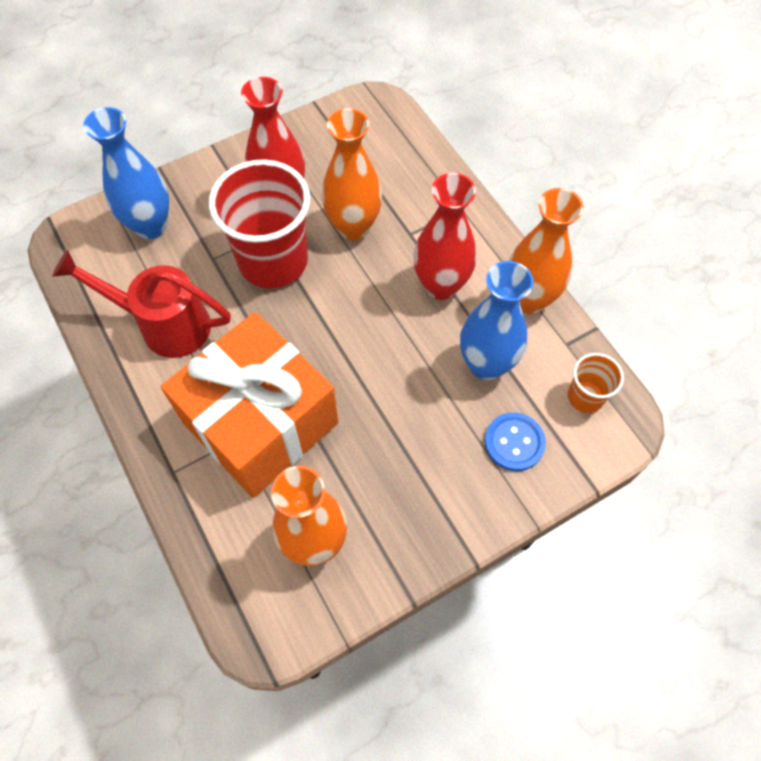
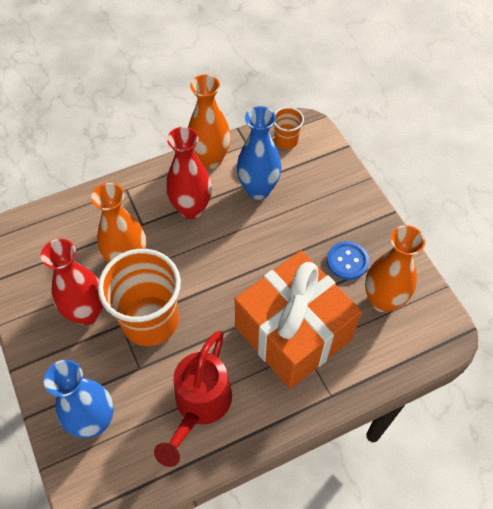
camera: 85 degrees left, 5 degrees down
(273, 261) = (150, 321): red cup -> orange cup
(514, 442) = (316, 181): blue button -> blue button (347, 261)

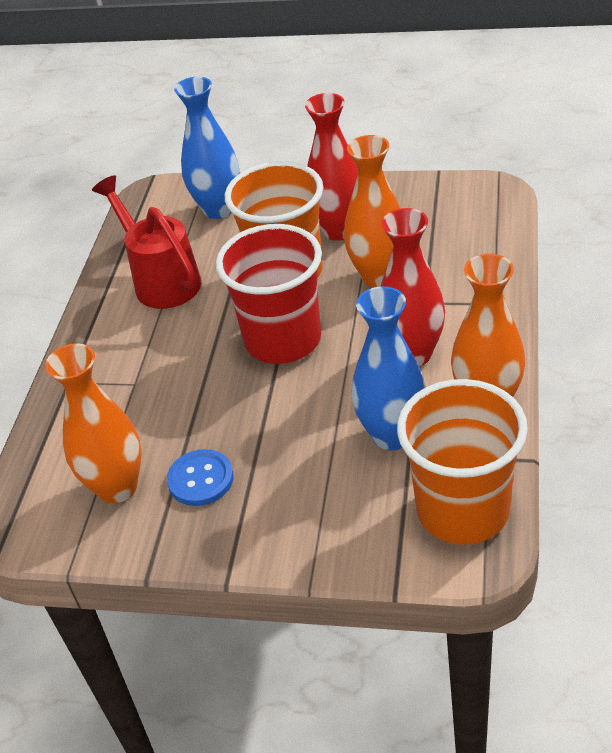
camera: 130 degrees right, 15 degrees down
(217, 284) = (283, 340): none -> red cup
(286, 141) = (463, 510): orange cup -> orange cup, size x2.07
(293, 333) = (162, 381): orange gift -> none

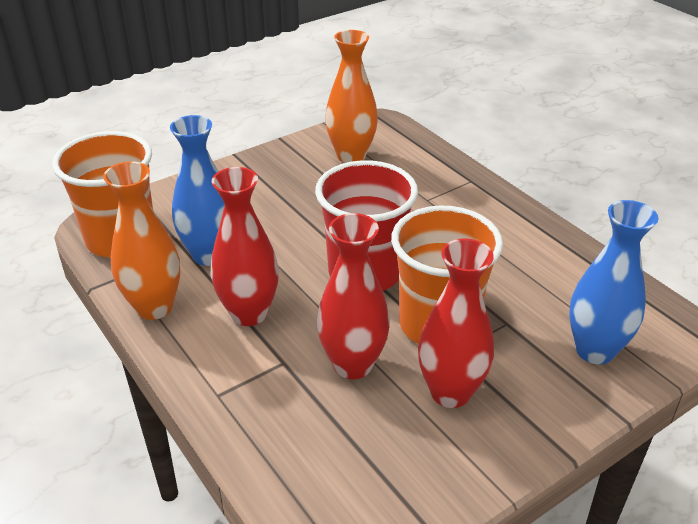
camera: 130 degrees right, 5 degrees down
(161, 280) = (528, 265): red watering can -> none
(200, 479) = (307, 180): blue button -> none
(379, 276) = (353, 365): orange vase -> red vase

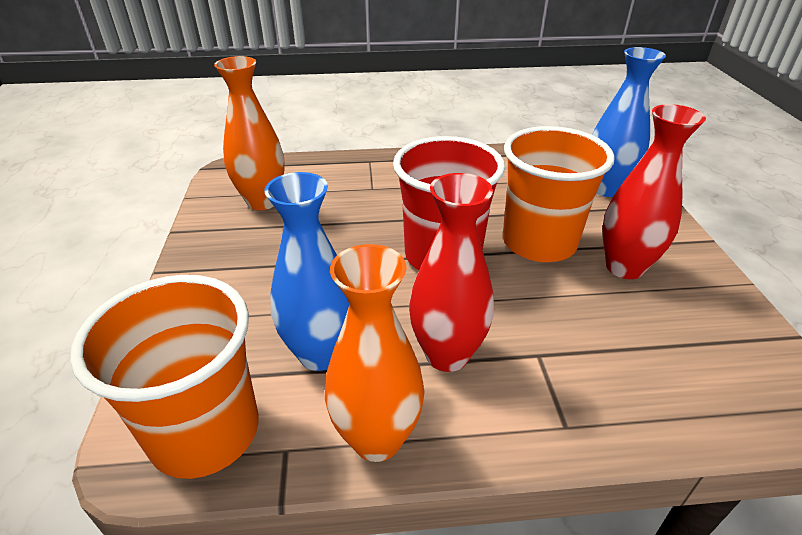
camera: 60 degrees left, 0 degrees up
(353, 365) = (565, 309): red vase -> none

